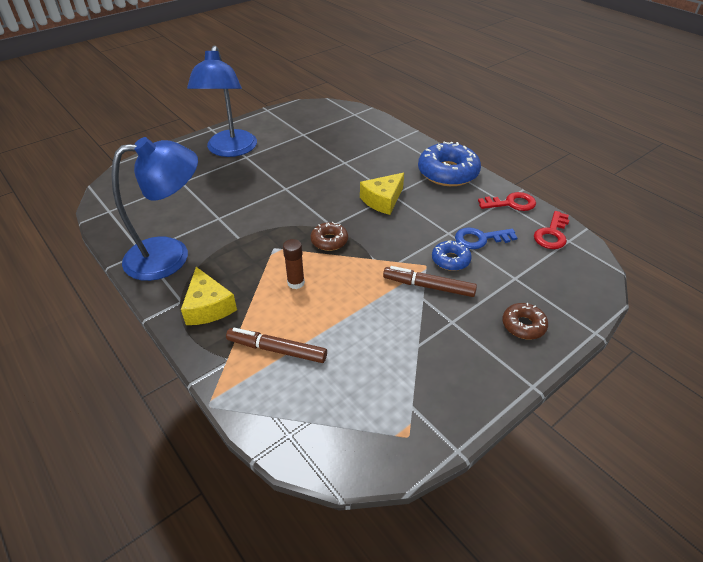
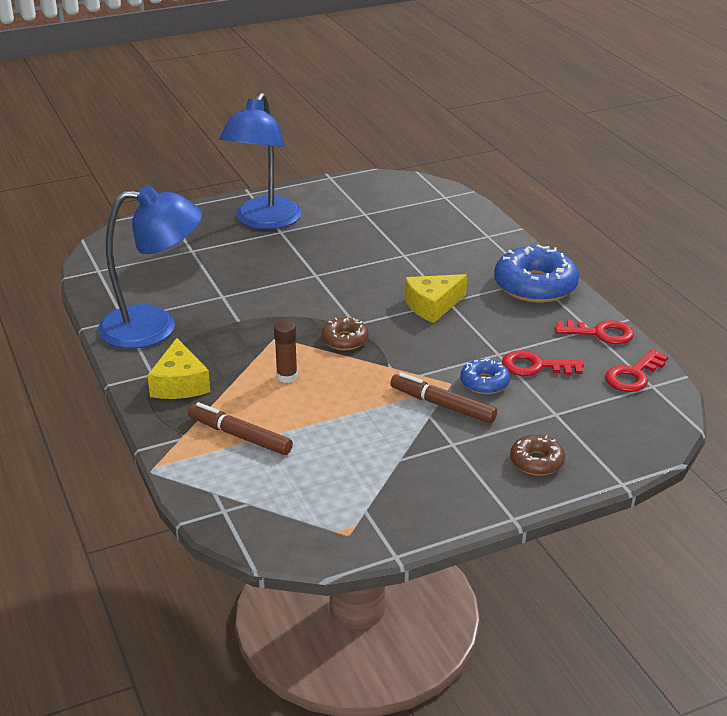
camera: 15 degrees right, 10 degrees down
(480, 239) = (535, 366): blue key -> red key

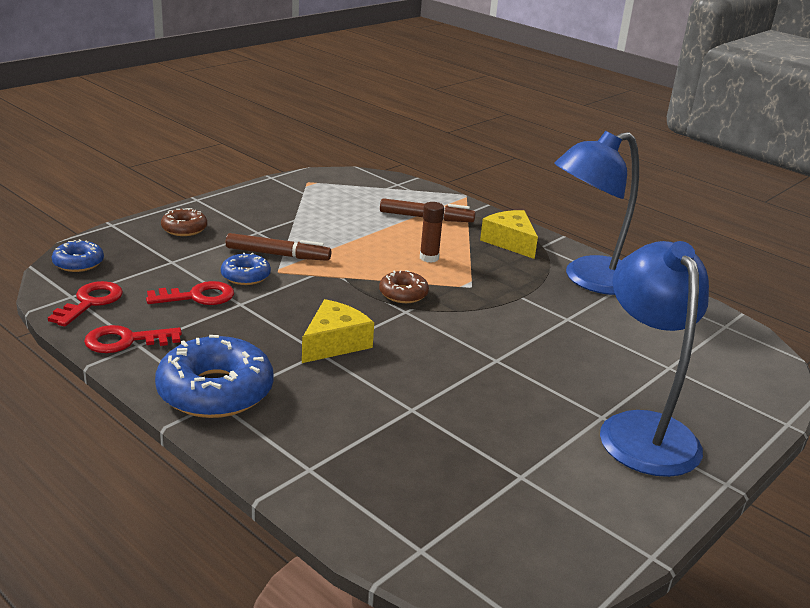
camera: 155 degrees right, 5 degrees down
(652, 426) = (78, 263): none -> blue donut

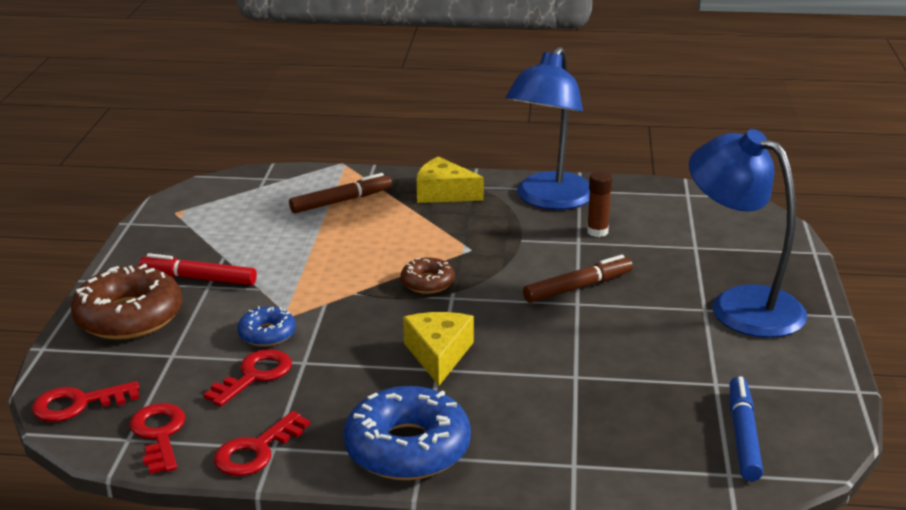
camera: 35 degrees left, 0 degrees up
(78, 263) = (77, 404): blue donut -> red key
(184, 229) = (129, 317): brown donut -> brown donut, size x1.91
(258, 225) = (198, 279): none -> red marker
(278, 254) = (264, 299): brown marker -> brown marker (578, 287)
(429, 258) = (400, 239): brown glue stick -> brown glue stick (597, 232)
(480, 528) = (743, 435): none -> blue marker

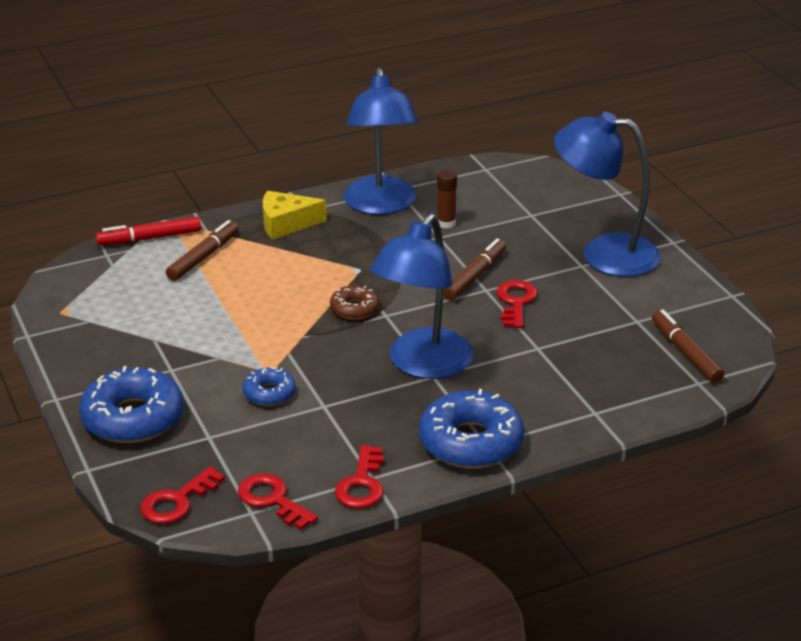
camera: 30 degrees left, 5 degrees up
(129, 317) = (133, 418): brown donut -> blue donut
(198, 279) = (155, 366): red marker -> red marker (149, 238)
(255, 375) = (297, 429): red key -> red key (516, 302)
(438, 355) = (422, 365): yellow cheese -> blue lamp
(743, 435) = (685, 353): blue marker -> brown marker

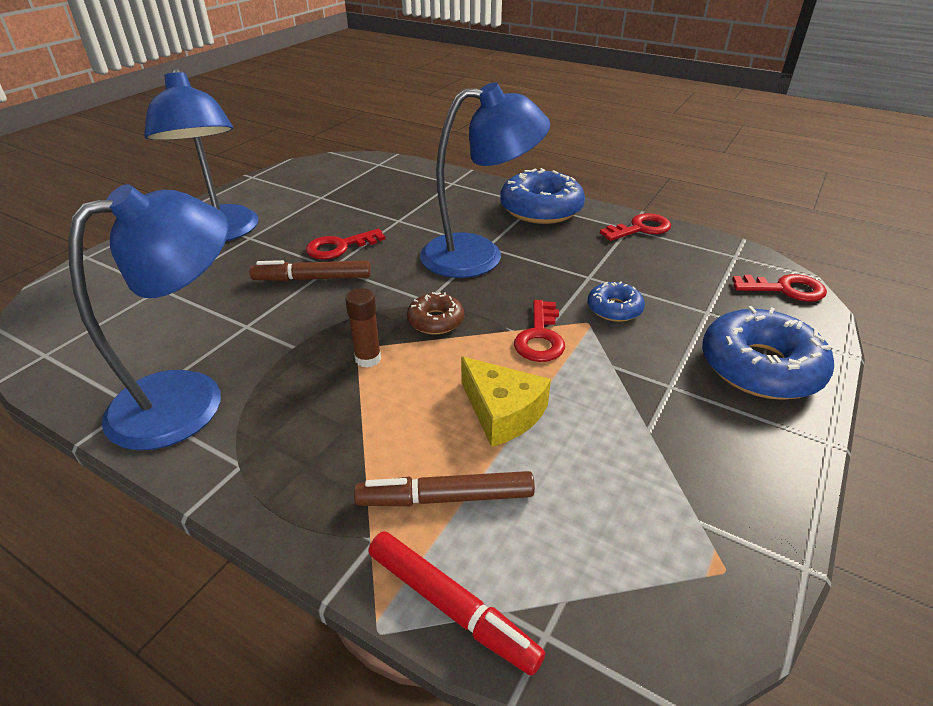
camera: 125 degrees left, 5 degrees up
(272, 500) = (711, 253): red key -> red key (540, 337)
(286, 224) = (294, 461): yellow cheese -> yellow cheese (502, 412)
(446, 223) = (211, 332): brown glue stick -> brown glue stick (368, 359)
(685, 353) = (347, 174): brown marker -> none

